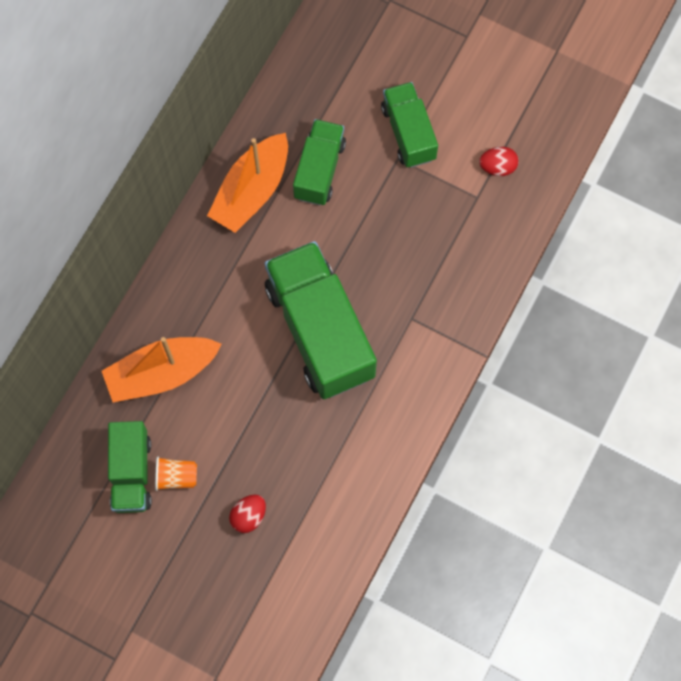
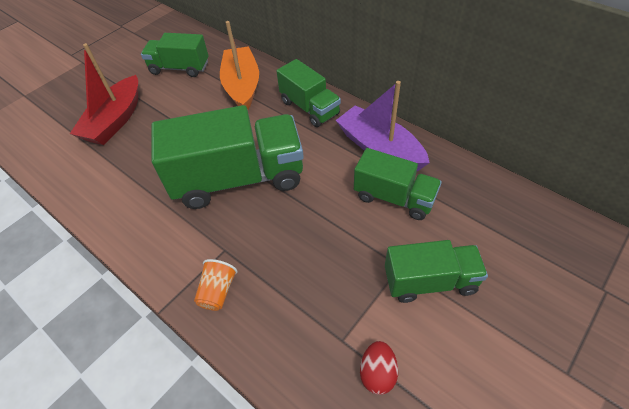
camera: 105 degrees right, 20 degrees down
(176, 477) = (165, 87): orange cup -> orange cup (218, 291)
(194, 279) = (309, 108): none -> green truck
(248, 516) = (115, 120): red egg -> red boat
(251, 191) = (380, 148): orange boat -> purple boat

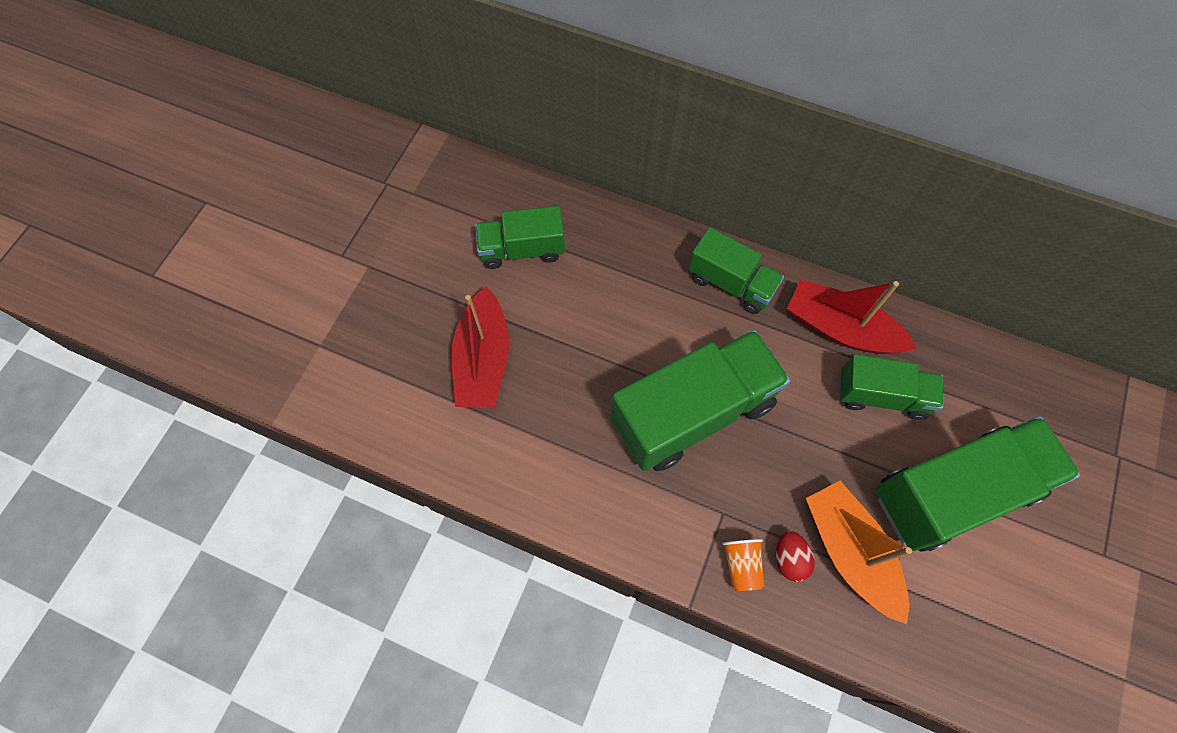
camera: 20 degrees left, 15 degrees up
(242, 86) = (626, 265): orange boat -> orange boat (850, 552)
(377, 373) = (938, 607): red egg -> red egg (789, 559)
(380, 148) = (840, 328): purple boat -> red boat
(430, 281) = (954, 492): green truck -> green truck, size x1.74

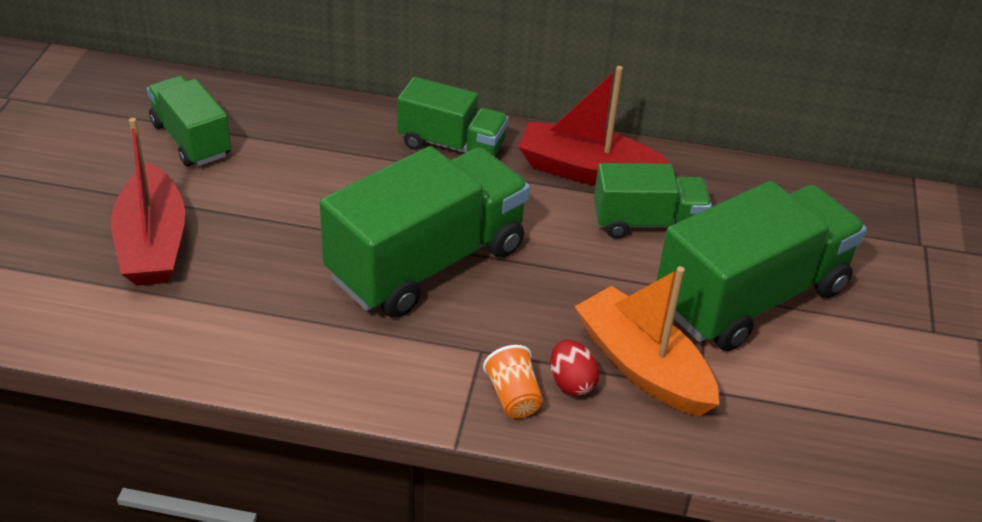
camera: 15 degrees left, 25 degrees down
(522, 249) = (191, 140): green truck -> green truck turned 75 degrees clockwise

